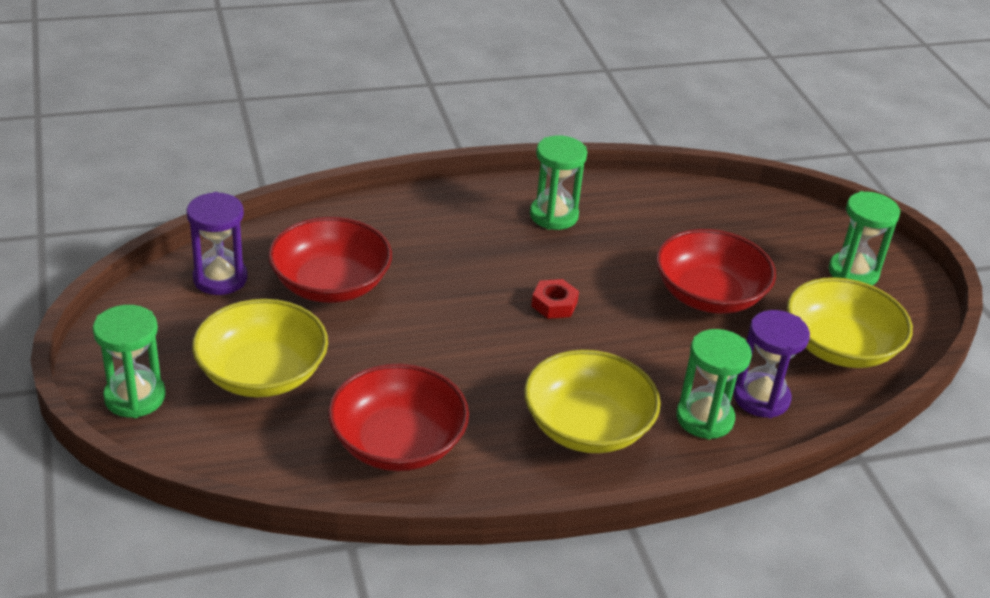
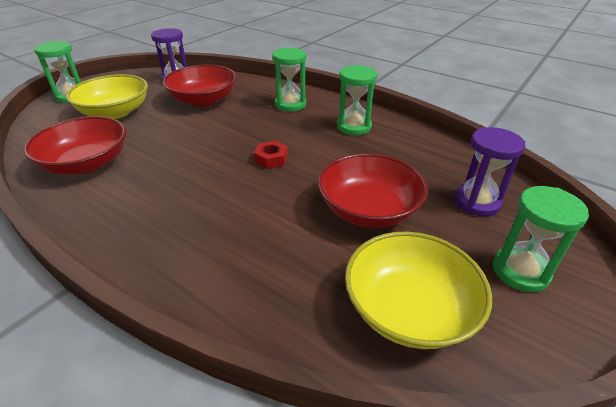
camera: 55 degrees right, 0 degrees up
(587, 426) = (159, 219): yellow bowl -> none
(704, 418) = (220, 269): green hourglass -> green hourglass (290, 104)
(761, 398) = (279, 289): purple hourglass -> purple hourglass (477, 202)

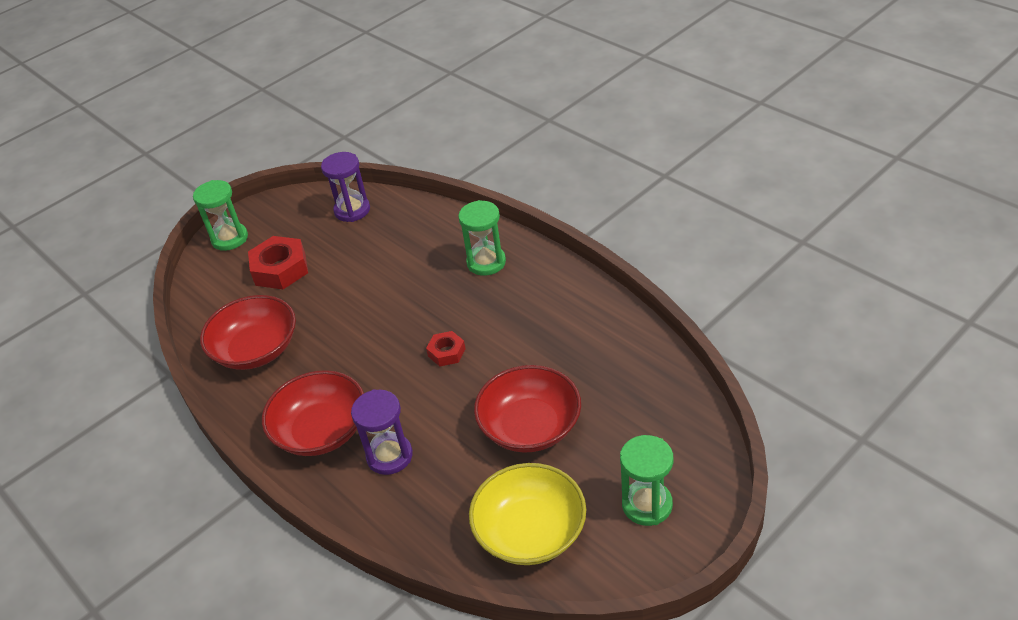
camera: 15 degrees right, 5 degrees up
(115, 112) = (280, 269): yellow bowl -> red nut
(204, 100) = (383, 251): red bowl -> red bowl (321, 431)
(354, 127) = (552, 305): green hourglass -> none
(477, 202) = (646, 424): purple hourglass -> purple hourglass (389, 456)

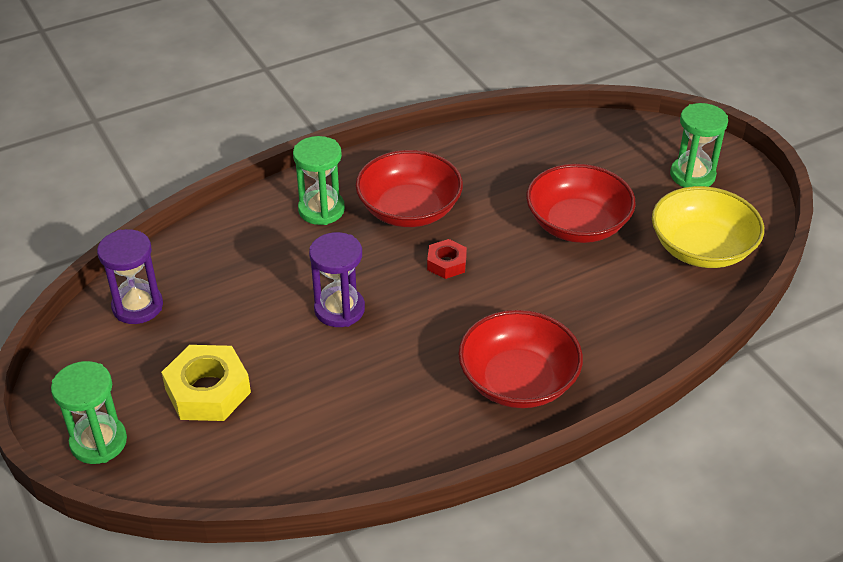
camera: 80 degrees left, 0 degrees up
(256, 349) = (351, 429): red bowl -> red bowl (409, 209)
(280, 269) = (208, 391): red nut -> yellow nut
(389, 456) = (577, 329): purple hourglass -> purple hourglass (339, 309)

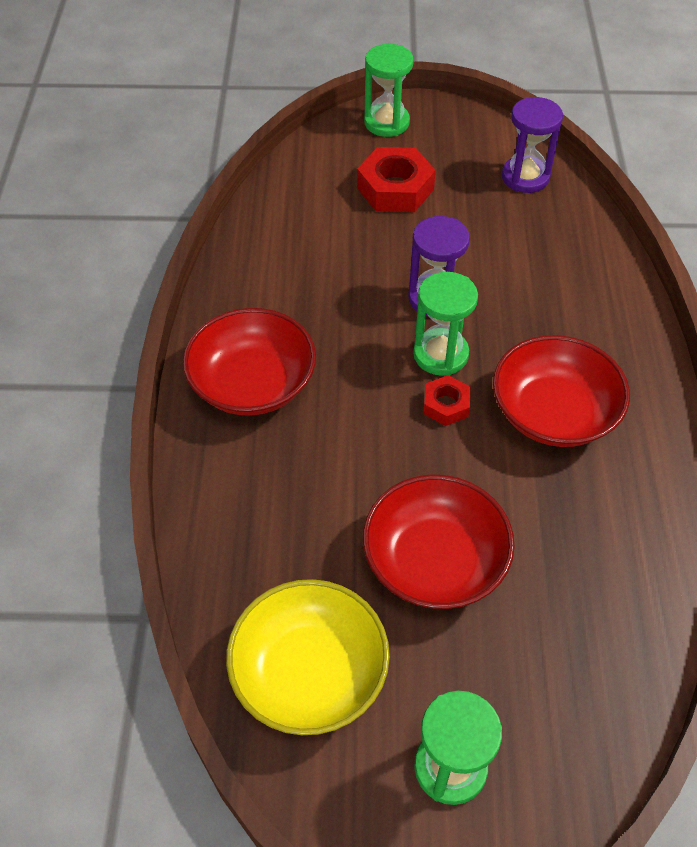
camera: 120 degrees right, 10 degrees up
(208, 391) = (395, 188): yellow nut -> red nut
(321, 210) = (593, 340): green hourglass -> green hourglass (440, 354)

